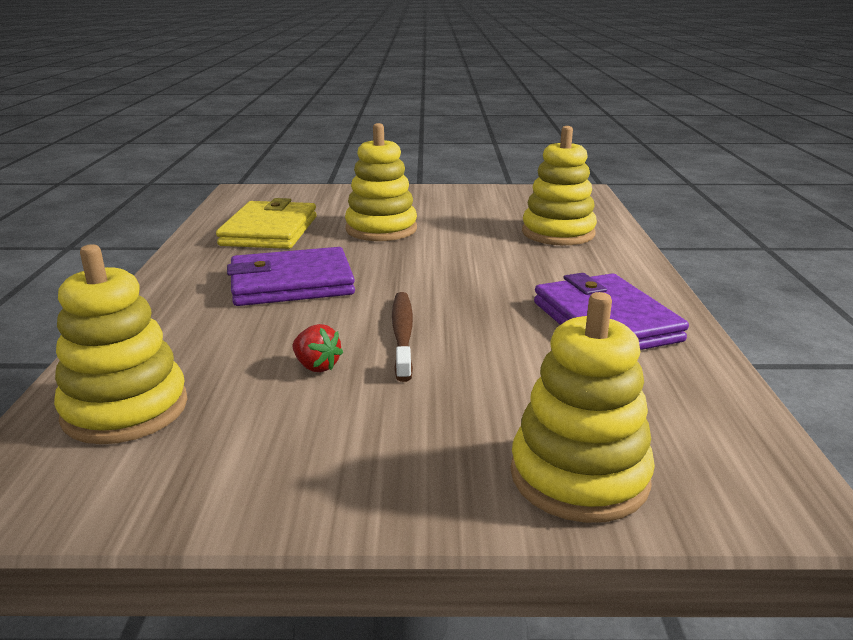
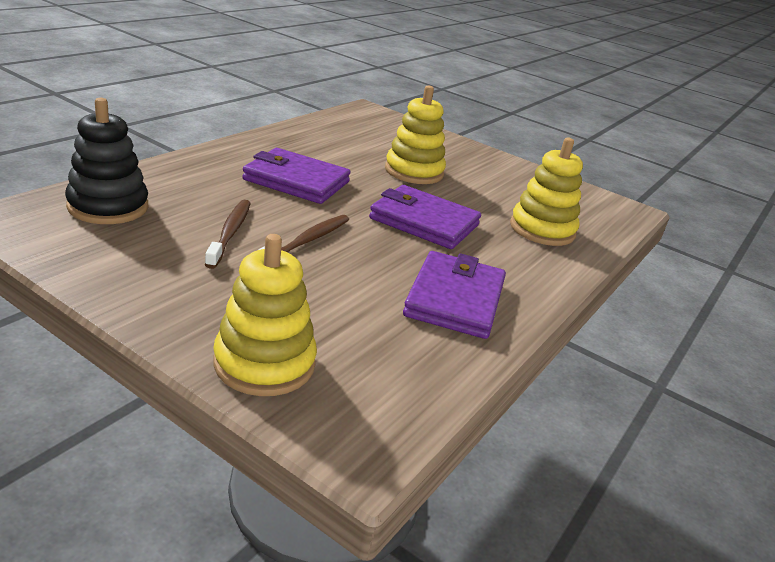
camera: 30 degrees right, 5 degrees up
(125, 409) = (108, 207): yellow stacking toy -> black stacking toy
(270, 231) = (339, 143): yellow wallet -> none
(316, 366) = (230, 233): red strawberry -> brown toothbrush
(466, 268) = (424, 222): none -> purple wallet

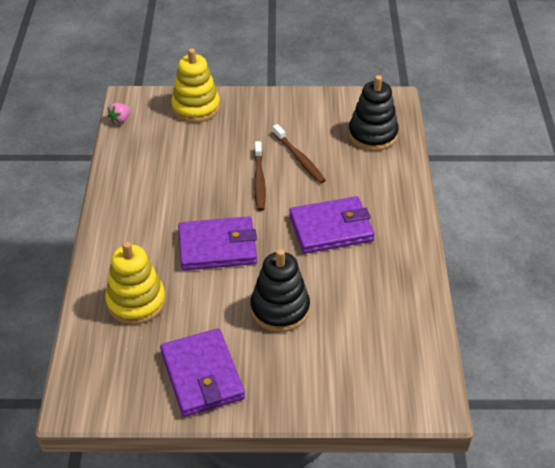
camera: 150 degrees right, 15 degrees up
(413, 418) = (120, 120): none -> pink strawberry
(414, 172) = (280, 309): yellow stacking toy -> black stacking toy
(455, 299) = (148, 191): purple wallet -> purple wallet (202, 375)

